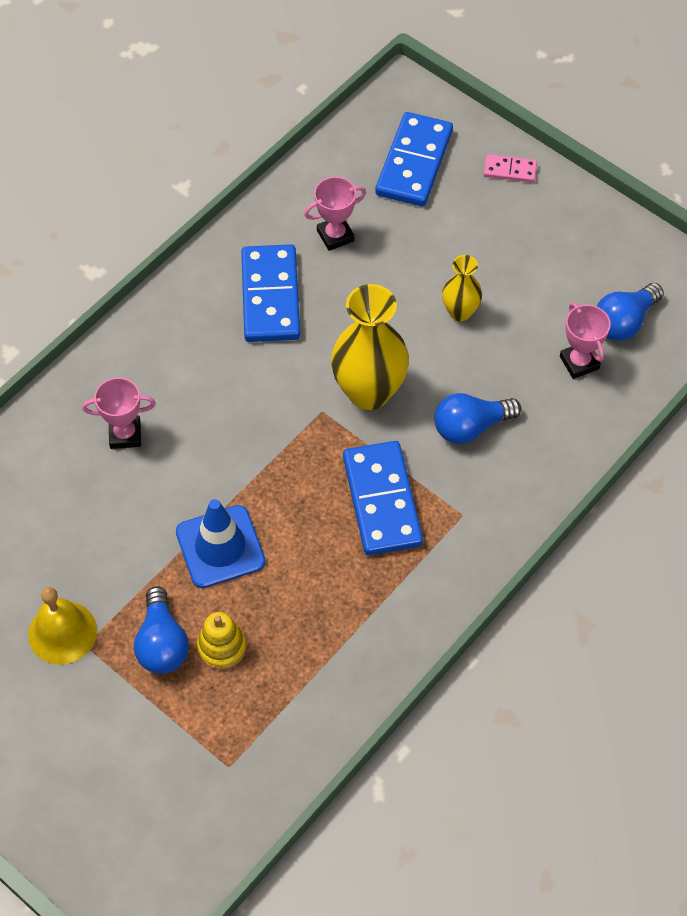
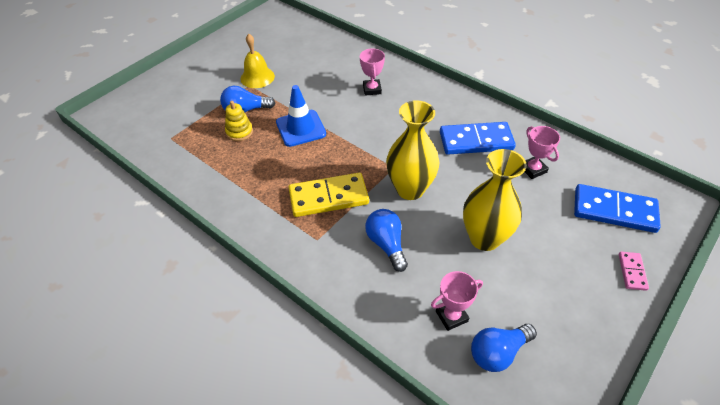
camera: 90 degrees right, 10 degrees down
(382, 501) = (328, 197): blue domino -> yellow domino
(460, 312) = (484, 238): yellow vase -> yellow vase, size x1.86
(624, 322) = (498, 352): blue light bulb -> blue light bulb turned 75 degrees counterclockwise

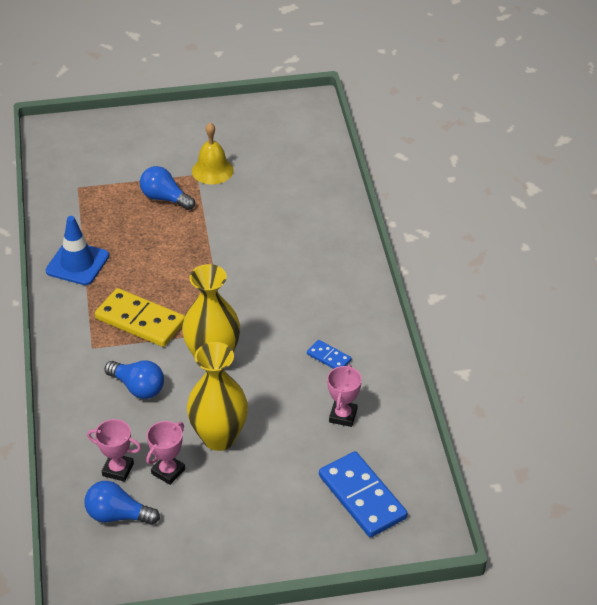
camera: 40 degrees right, 5 degrees down
(239, 132) = (137, 216): yellow stacking toy -> none
(301, 128) = (191, 245): blue traffic cone -> blue traffic cone (77, 263)
(372, 89) = (300, 247): pink trophy -> pink trophy (168, 471)
(386, 244) = (138, 387): blue light bulb -> blue light bulb turned 105 degrees clockwise
(476, 141) = (329, 357): blue domino -> blue domino, size x0.49
(632, 272) = (301, 546): pink domino -> none

